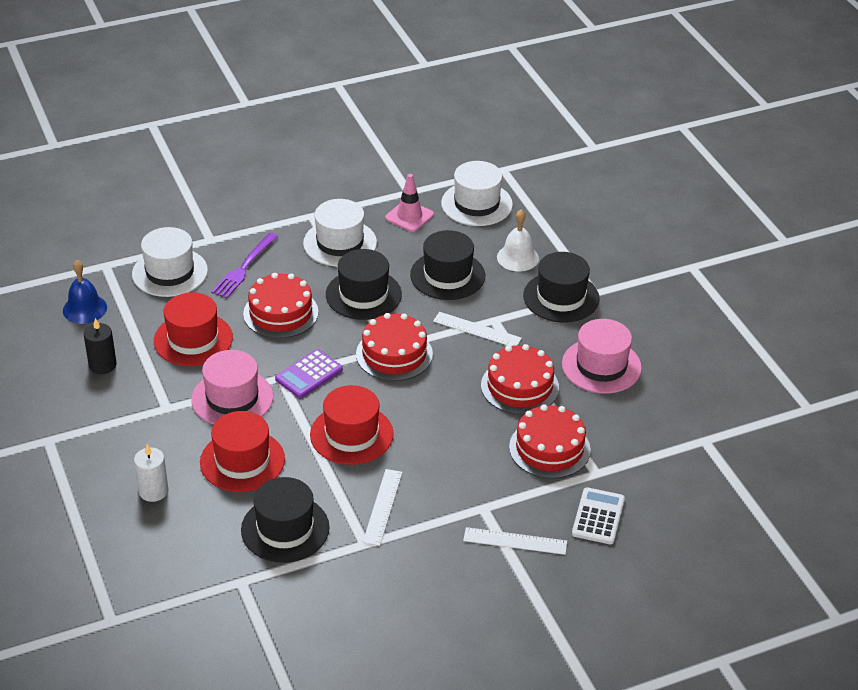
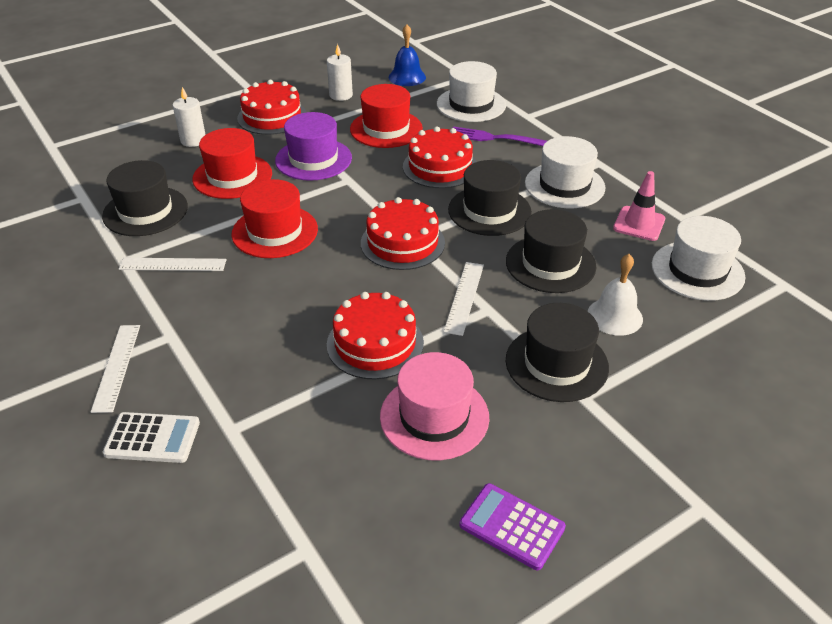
camera: 80 degrees right, 0 degrees up
(102, 365) = (341, 95): black candle -> white candle
(232, 398) = (313, 159): pink hat -> purple hat
(309, 374) = (356, 195): purple calculator -> purple calculator (512, 526)
(549, 448) = (270, 381): red cake -> red cake (272, 116)

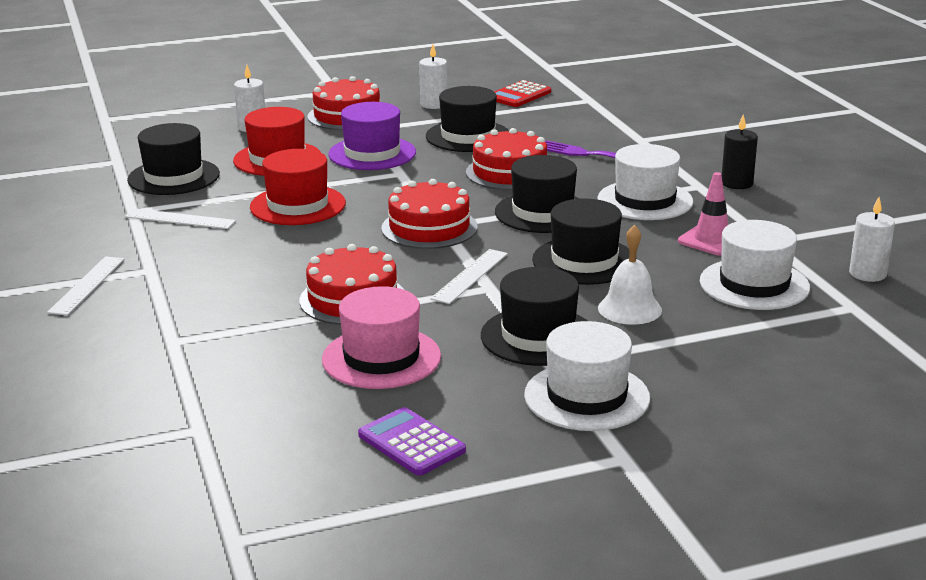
camera: 15 degrees right, 15 degrees down
(152, 438) = (95, 337): white calculator -> none
(386, 129) = (468, 136): red hat -> black hat
(407, 77) = (519, 95): blue bell -> red calculator
(471, 104) = (579, 124): white hat -> white hat (586, 397)
(626, 156) = (736, 183): none -> black candle
(775, 244) = (867, 274): none -> white candle

